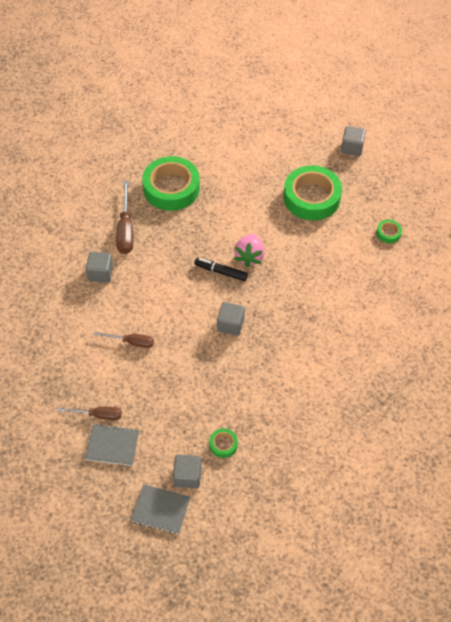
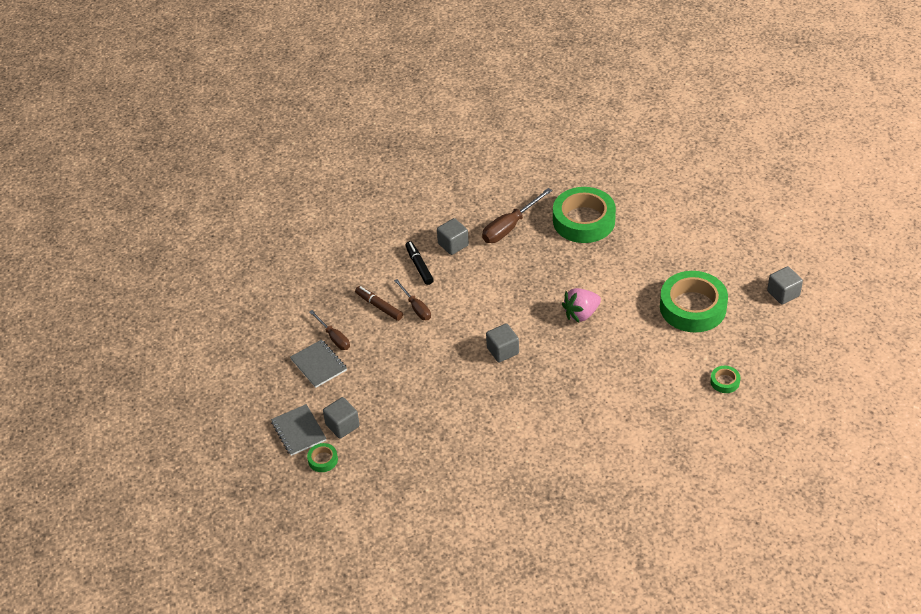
camera: 50 degrees right, 10 degrees down
(103, 363) = (379, 306): none -> brown marker
(221, 272) = (544, 308): black marker -> black marker (419, 266)
(223, 444) = (392, 426): green tape -> green tape (323, 460)

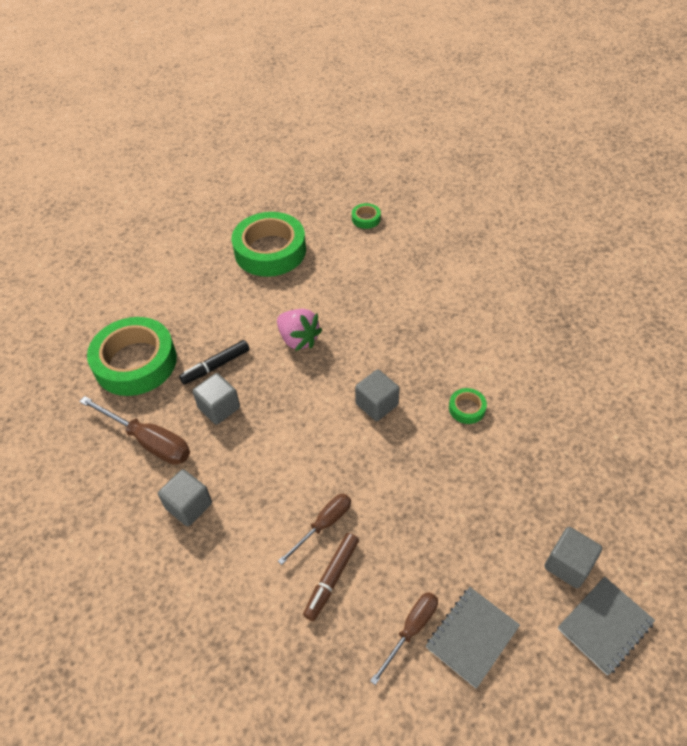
camera: 105 degrees left, 5 degrees up
(323, 460) = (636, 573): green tape -> green tape (467, 408)
(419, 266) = (238, 542): black marker -> black marker (216, 366)
(783, 293) = (240, 192): grey cube -> grey cube (219, 408)

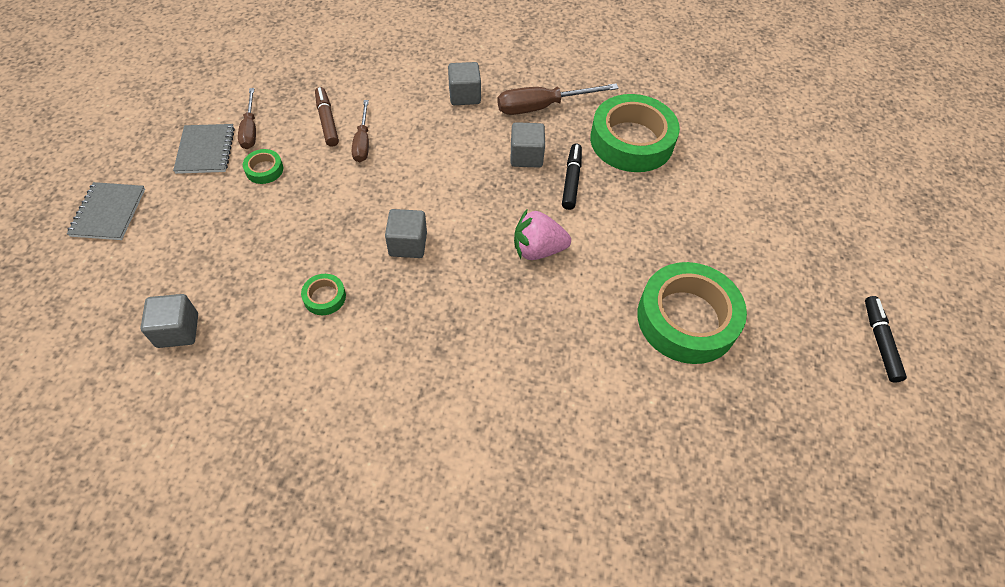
camera: 130 degrees right, 5 degrees up
(199, 185) = (879, 342): none -> black marker
(366, 219) = (654, 455): green tape -> green tape (264, 170)
(568, 564) = (156, 233): grey cube -> grey cube (178, 330)

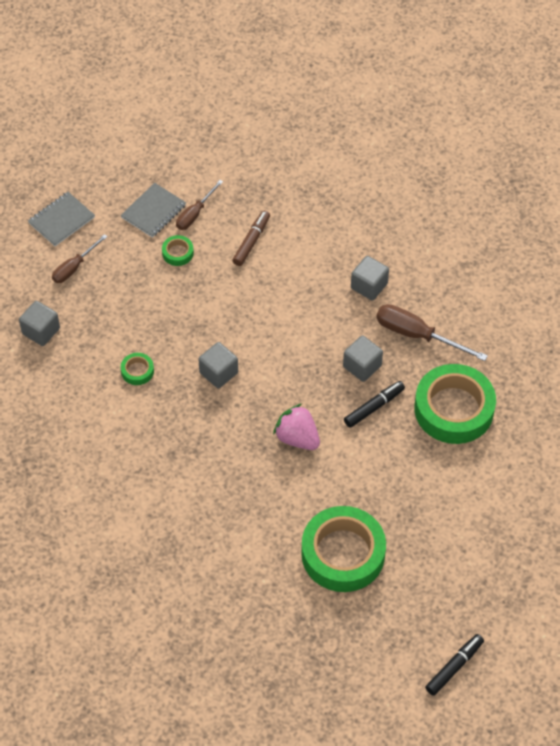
camera: 45 degrees right, 0 degrees up
(362, 142) = (260, 275): brown screwdriver -> brown screwdriver (74, 267)

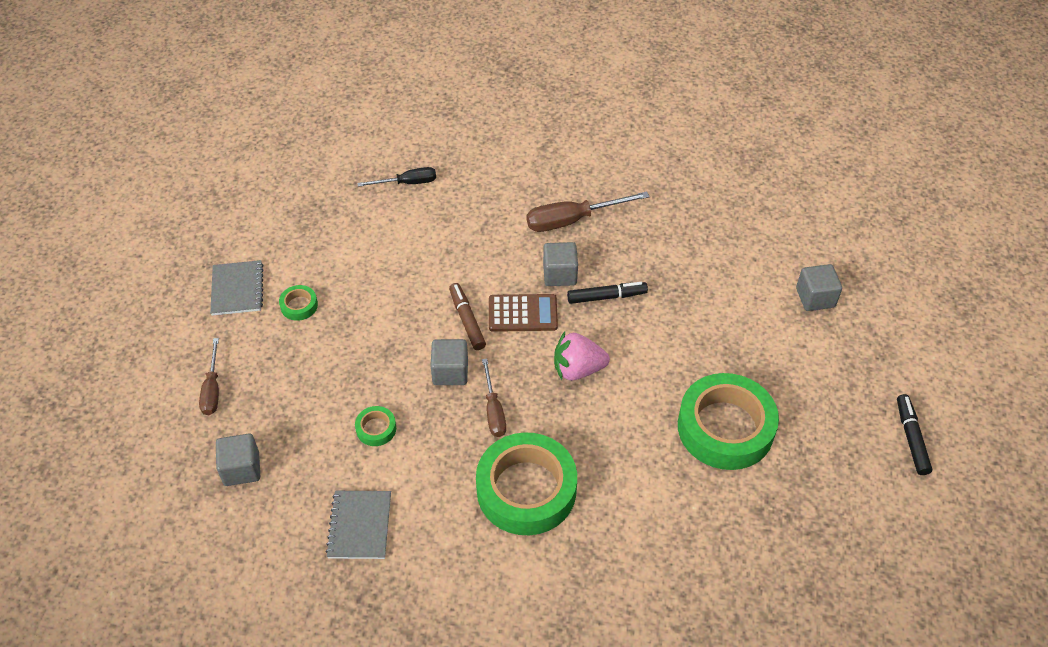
camera: 45 degrees left, 5 degrees down
(61, 220) = (153, 359): grey notebook -> grey notebook (359, 526)
(195, 214) = (278, 265): brown screwdriver -> brown screwdriver (493, 410)
(251, 241) = (354, 250): brown marker -> brown marker (467, 320)
(306, 372) = (523, 313): none -> brown calculator
(338, 219) = (407, 183): none -> black screwdriver
(369, 286) = (491, 213): grey cube -> grey cube (815, 298)
(374, 407) = (606, 297): black marker -> black marker turned 75 degrees clockwise
(454, 409) = (665, 251): green tape -> green tape (526, 490)

